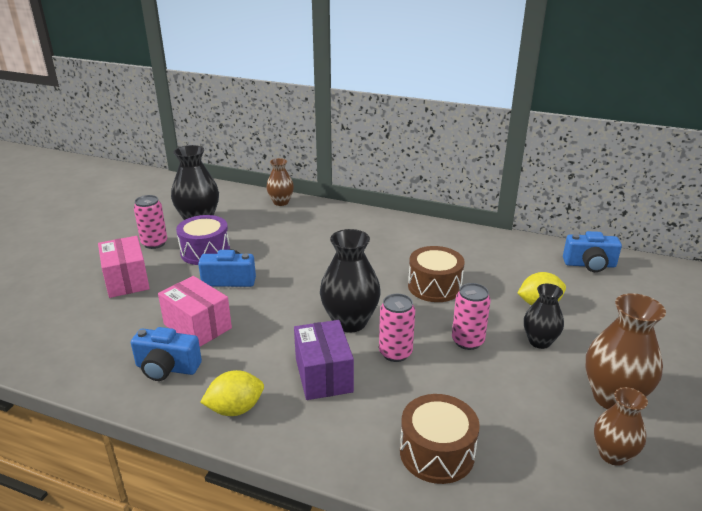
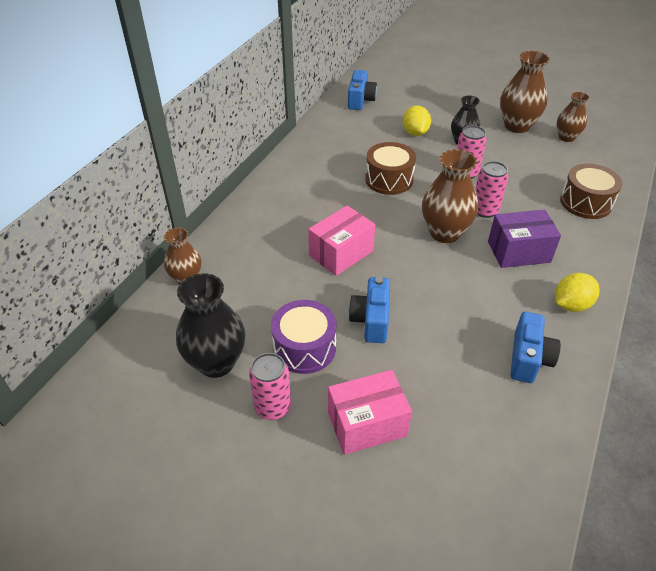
camera: 85 degrees left, 15 degrees up
(197, 326) = (459, 341): pink box -> pink box (341, 253)
(235, 409) = (571, 305): yellow lemon -> yellow lemon turned 75 degrees clockwise
(350, 322) = (444, 233): black vase -> brown vase

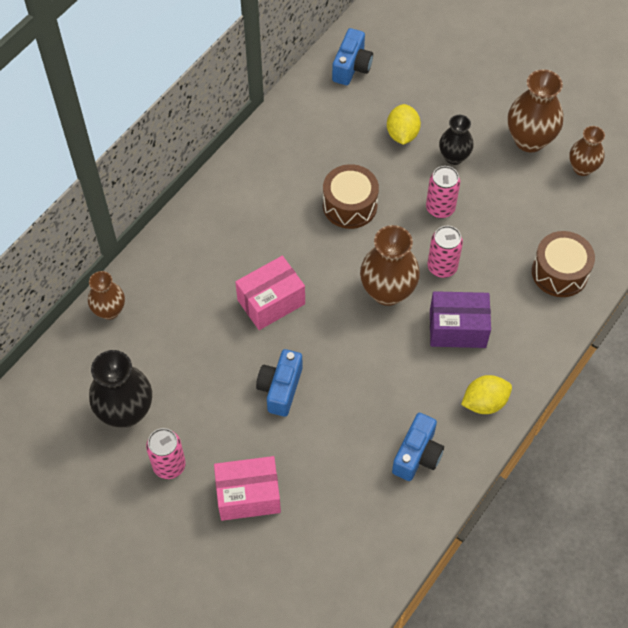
camera: 10 degrees right, 15 degrees up
(304, 348) = (210, 409): purple drum -> none

